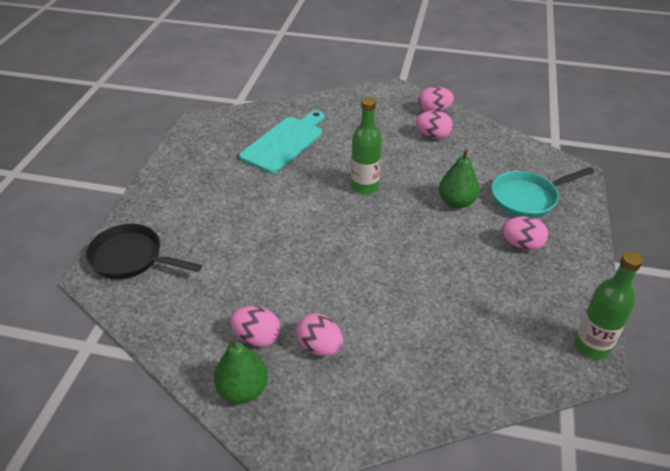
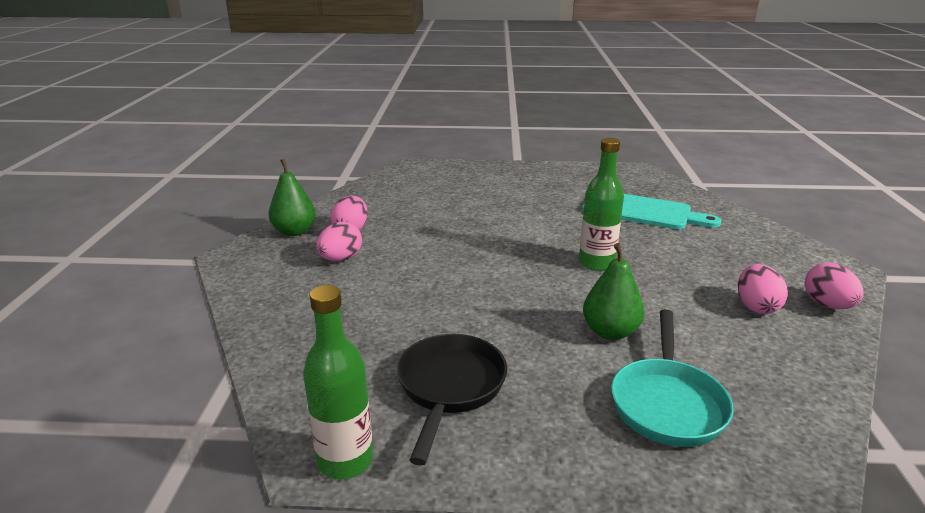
camera: 80 degrees right, 15 degrees down
(131, 258) = (433, 173): black pan -> black pan (450, 387)
(521, 245) = (544, 394): pink egg -> none
(527, 198) = (667, 403): turquoise pan -> turquoise pan turned 135 degrees counterclockwise

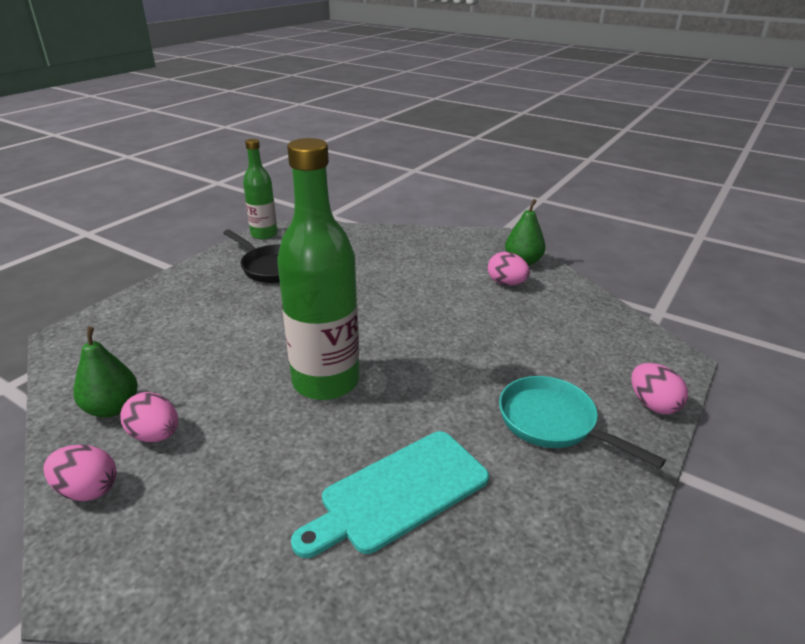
camera: 120 degrees right, 5 degrees up
(340, 259) = (457, 269): pink egg -> pink egg (653, 404)
(596, 263) = (326, 382): green bottle -> green bottle, size x1.73
(610, 332) = (238, 338): green pear -> green pear (112, 408)
(667, 403) = (161, 324): turquoise pan -> turquoise pan (552, 422)

